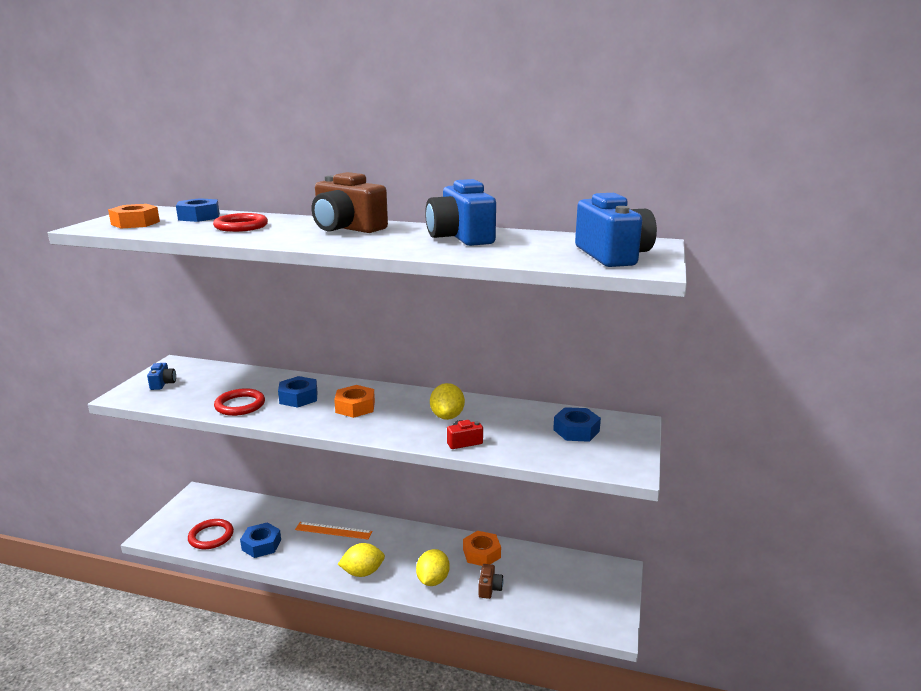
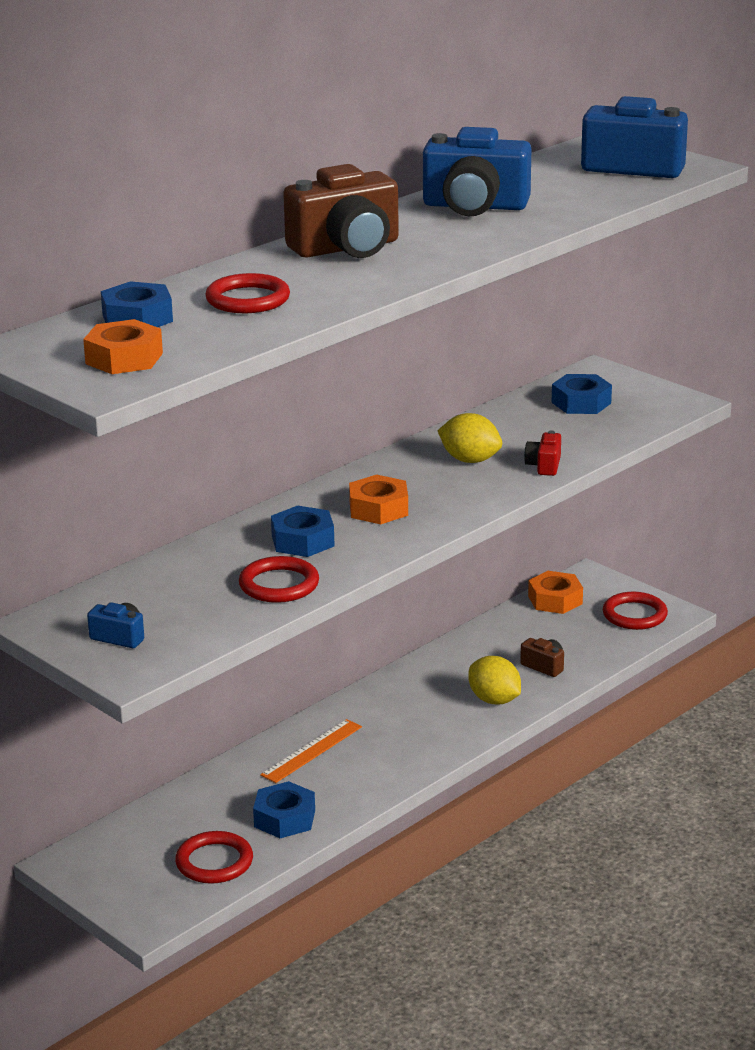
camera: 60 degrees left, 5 degrees up
(362, 572) = (430, 747): yellow lemon -> none
(481, 553) = (475, 652): orange nut -> orange nut (555, 600)
(592, 609) = (634, 615): none -> red ring

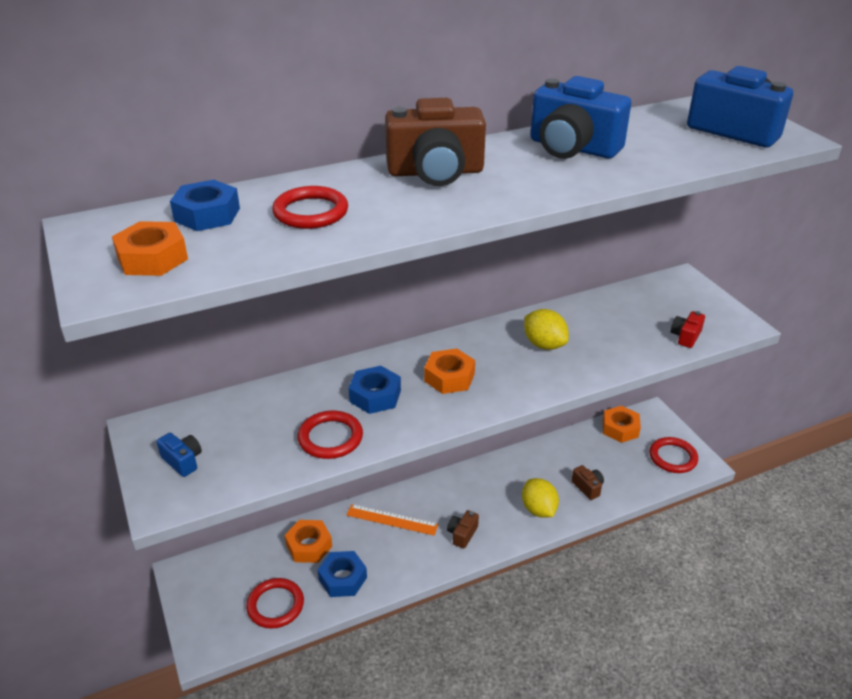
camera: 20 degrees right, 10 degrees up
(218, 799) = (309, 546): none -> orange nut
(311, 751) = (392, 519): orange ruler -> orange ruler turned 45 degrees clockwise
(411, 744) = (462, 534): none -> brown camera
(544, 466) = (599, 364): red camera -> red camera (685, 336)
(581, 403) = (657, 307): blue nut -> none

